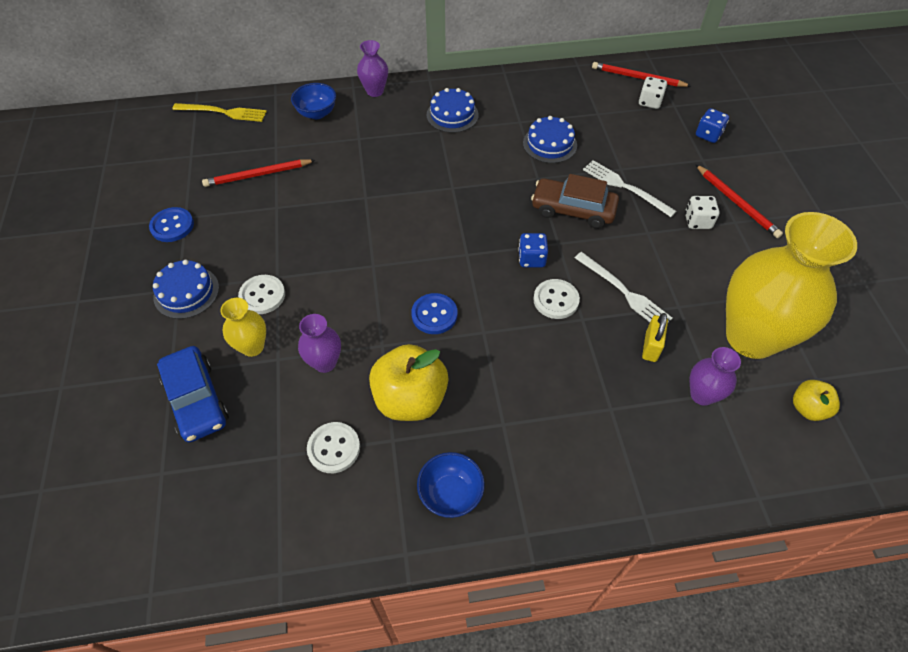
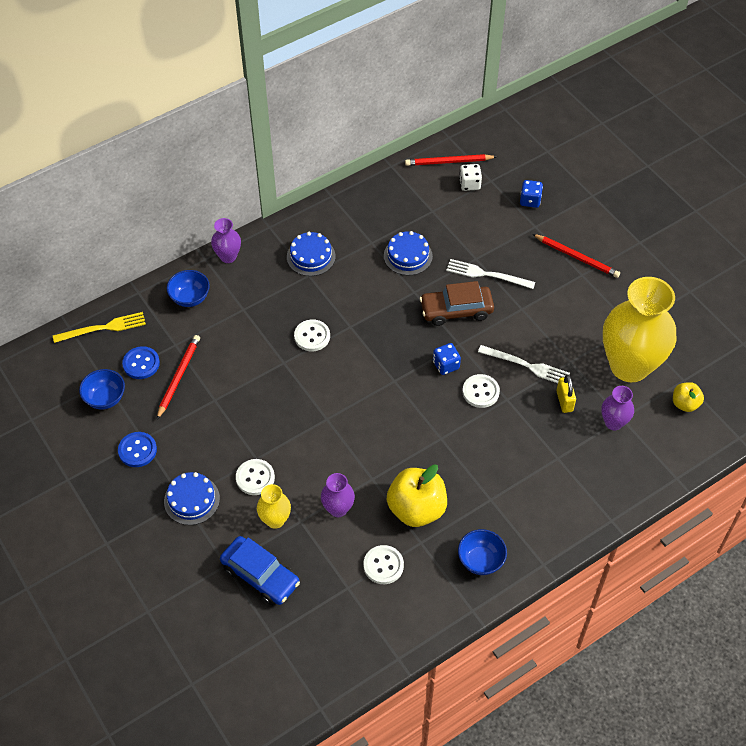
camera: 25 degrees left, 0 degrees up
(179, 170) = (105, 398): none -> blue bowl
(258, 175) = (178, 377): red pencil -> red pencil turned 150 degrees clockwise
(408, 183) = (312, 336): none -> white button
(434, 315) = (397, 439): blue button -> blue button (141, 364)
(697, 221) = (554, 285): white dice -> none

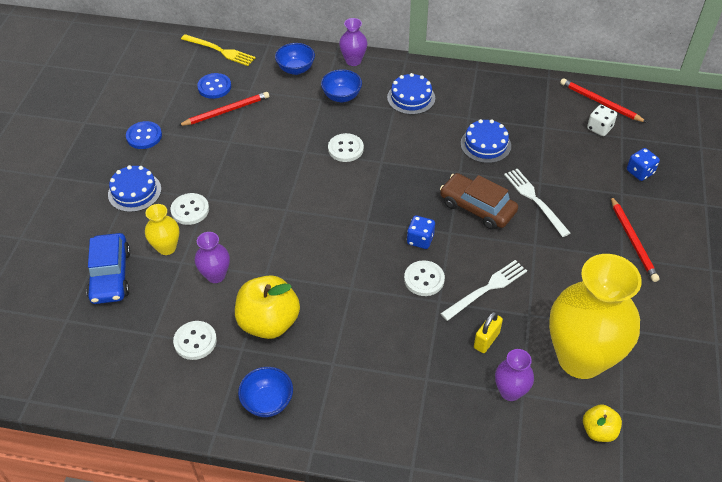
camera: 45 degrees right, 5 degrees down
(105, 398) = (167, 92): blue bowl -> blue bowl (342, 96)
(526, 366) = (486, 289): white fork -> white fork turned 105 degrees counterclockwise

